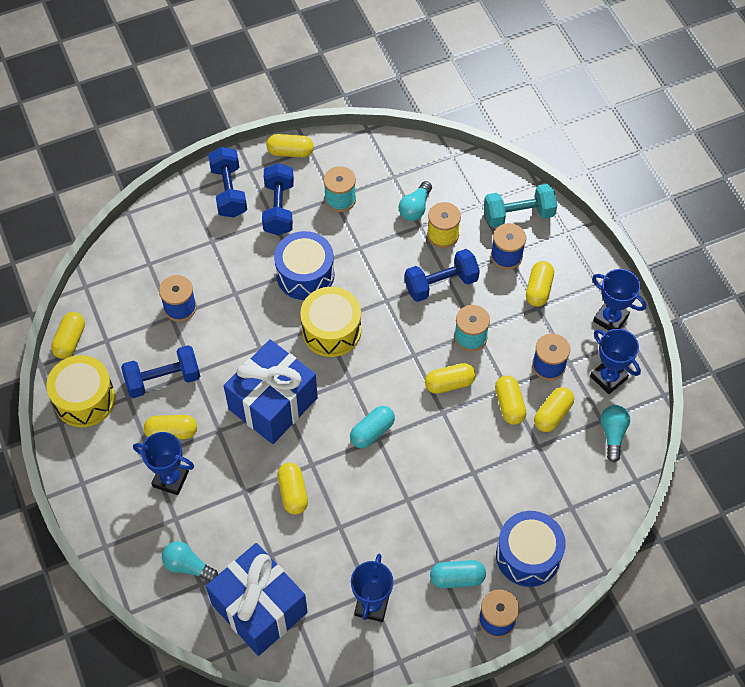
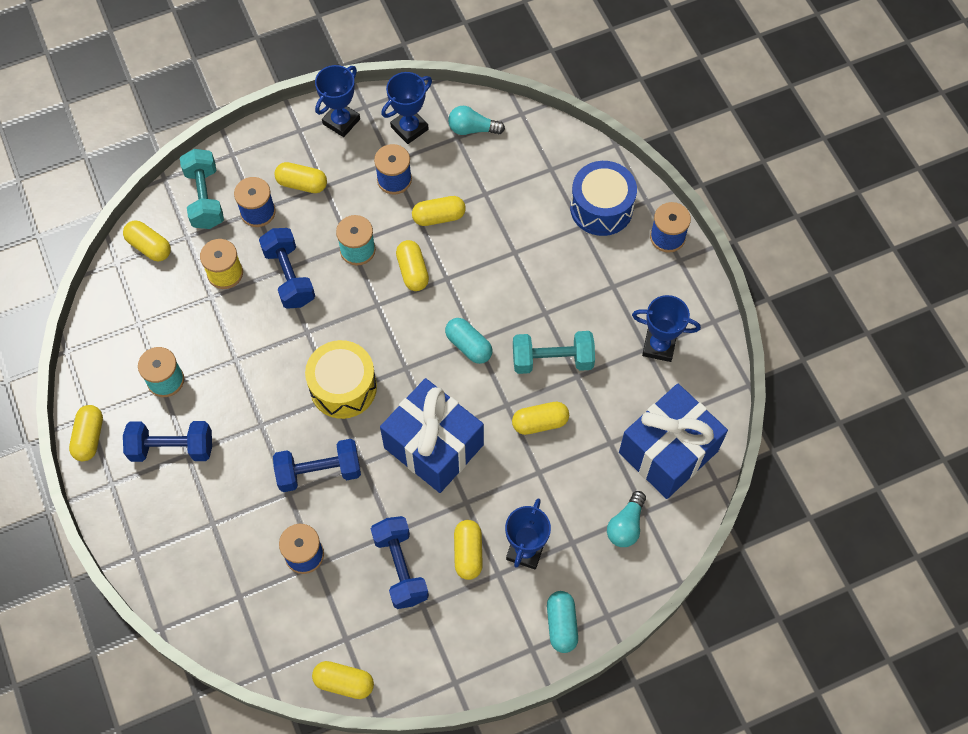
camera: 90 degrees left, 5 degrees up
(84, 399) = (425, 656): yellow drum -> none
(229, 191) = (141, 507): blue dumbbell -> blue dumbbell (319, 472)
(305, 275) = (268, 416): blue drum -> none
(357, 505) = (552, 360): none -> turquoise dumbbell
(415, 208) = (186, 300): turquoise light bulb -> none
(457, 578) = (627, 270): turquoise capsule -> turquoise capsule (561, 625)
(552, 414) = (450, 179): yellow capsule -> yellow capsule (149, 246)

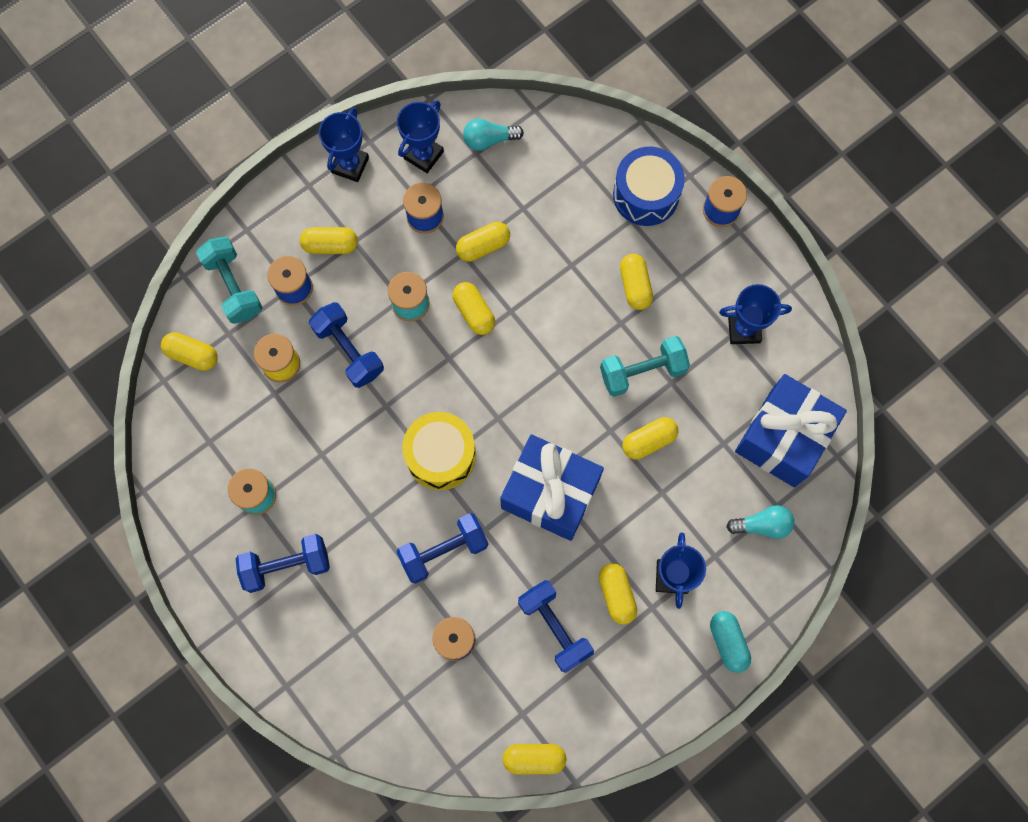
camera: 15 degrees left, 10 degrees up
(89, 437) = (198, 577): yellow capsule -> yellow capsule (635, 286)
(468, 345) = (554, 378): turquoise capsule -> none
(626, 525) = (762, 525): turquoise light bulb -> turquoise light bulb turned 105 degrees counterclockwise

